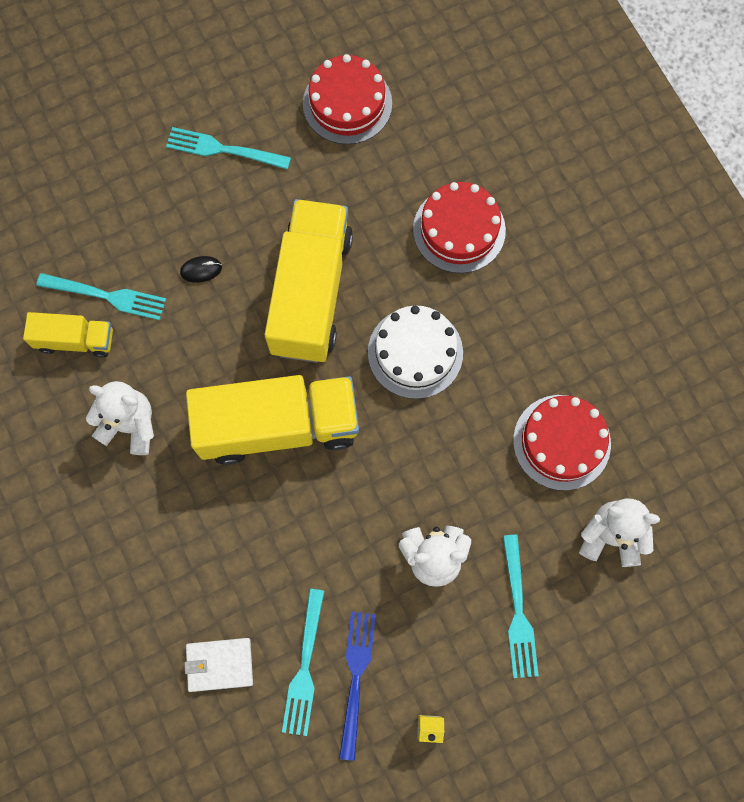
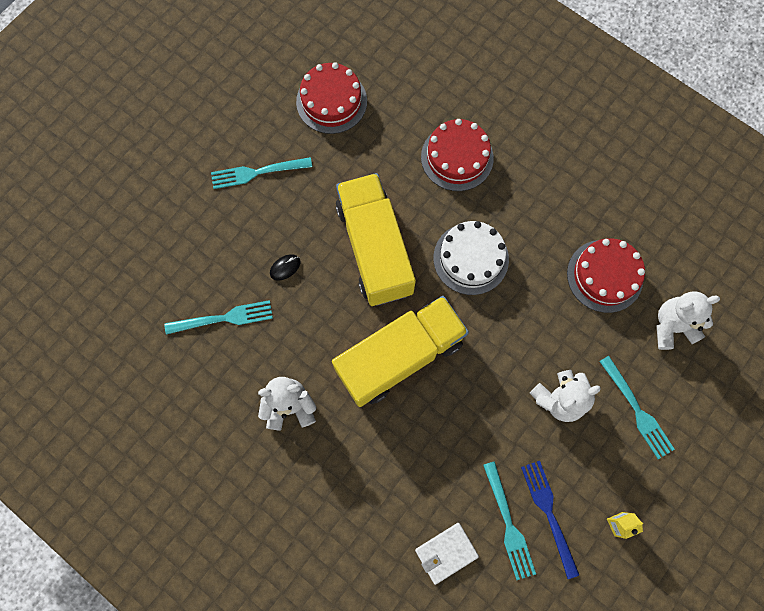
camera: 25 degrees left, 0 degrees up
(75, 340) = (216, 362): yellow truck -> none

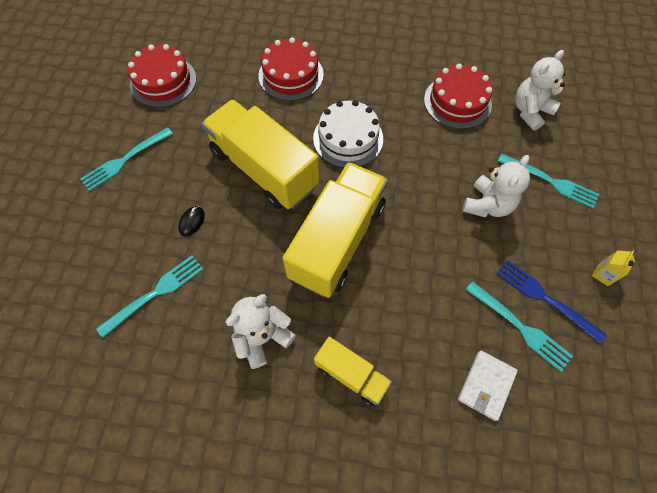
camera: 30 degrees left, 10 degrees down
(342, 479) = (351, 374): none -> yellow truck

